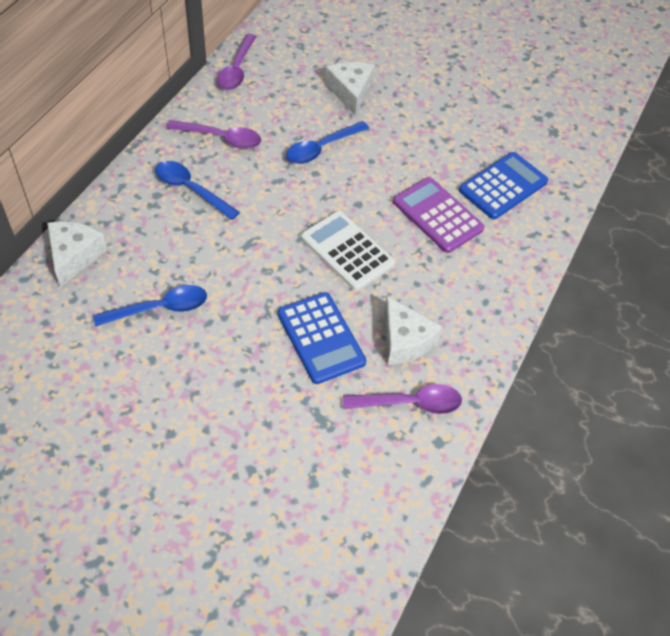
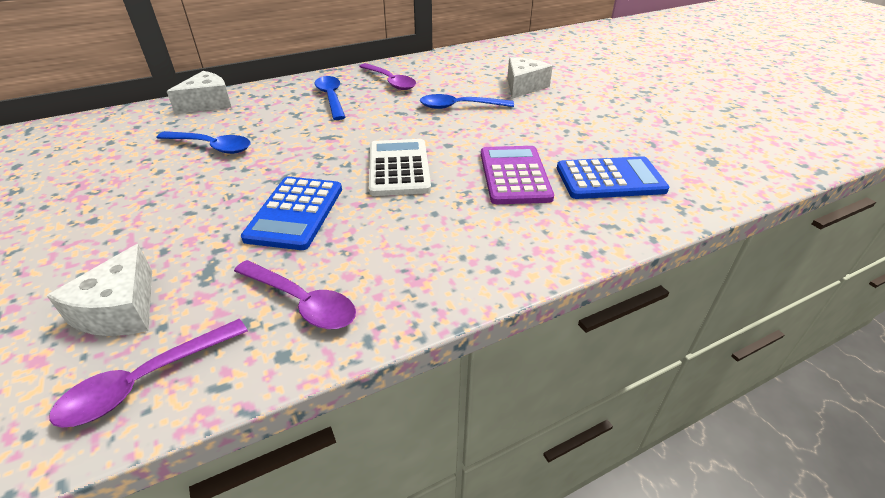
camera: 40 degrees right, 15 degrees down
(237, 69) = (449, 56): purple spoon -> purple spoon (146, 381)
(404, 341) = (366, 249): white cheese -> white cheese (121, 310)

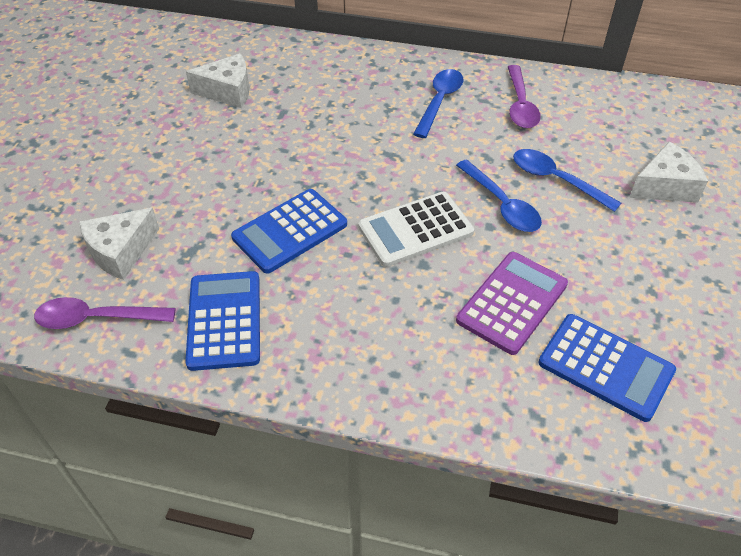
camera: 40 degrees right, 10 degrees up
(208, 103) = (327, 56): white cheese -> white cheese (228, 91)
(211, 146) = (288, 116): blue spoon -> blue spoon (501, 204)
(301, 302) = (224, 320): purple spoon -> blue calculator
(399, 168) = (415, 230): white calculator -> white calculator turned 150 degrees counterclockwise

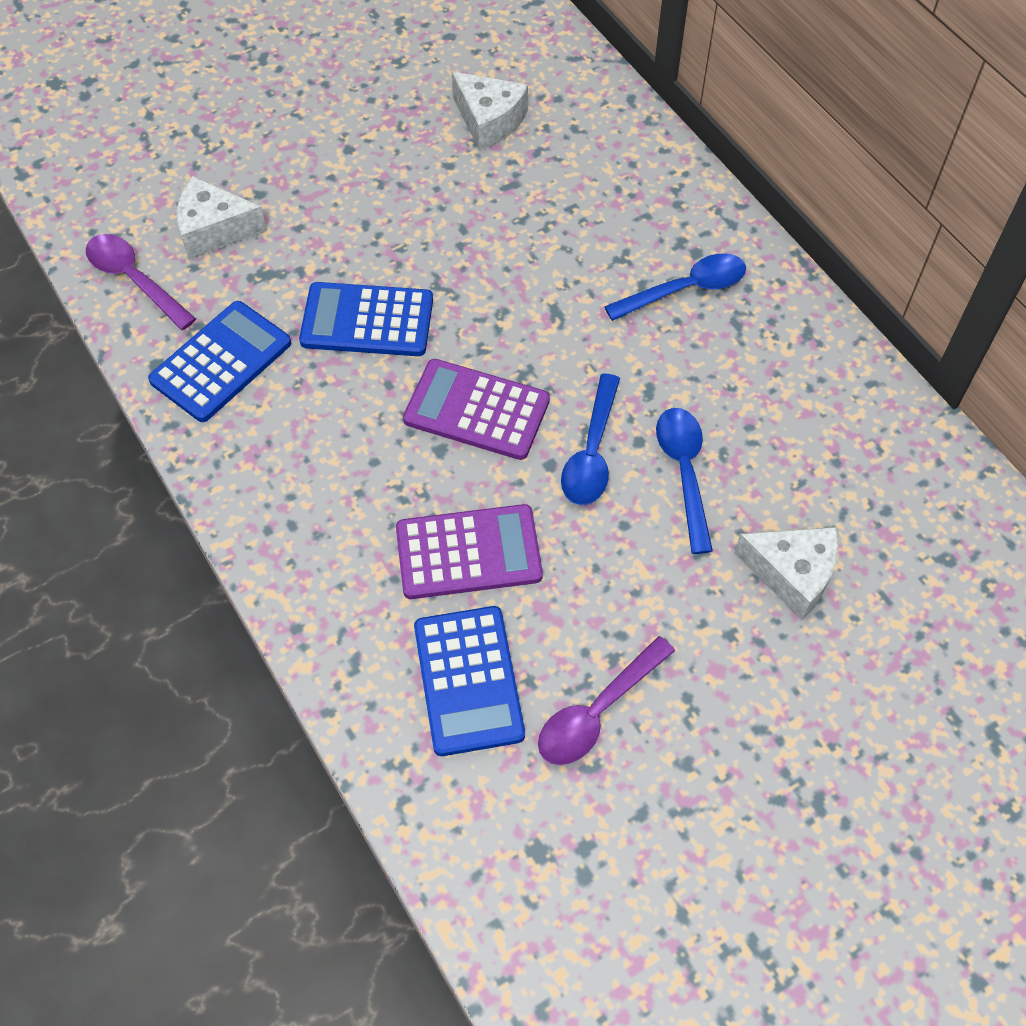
camera: 45 degrees right, 10 degrees up
(415, 230) = (476, 410): white calculator -> purple calculator
(520, 105) = (769, 359): purple spoon -> purple spoon (598, 711)

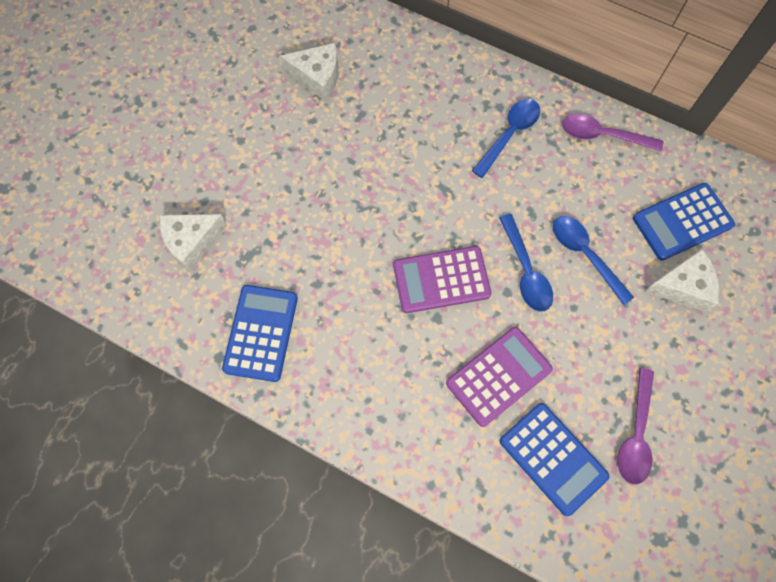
camera: 30 degrees left, 10 degrees up
(135, 280) = (163, 305): purple spoon -> purple spoon (603, 135)
(367, 320) = (334, 255): blue calculator -> blue calculator (682, 222)

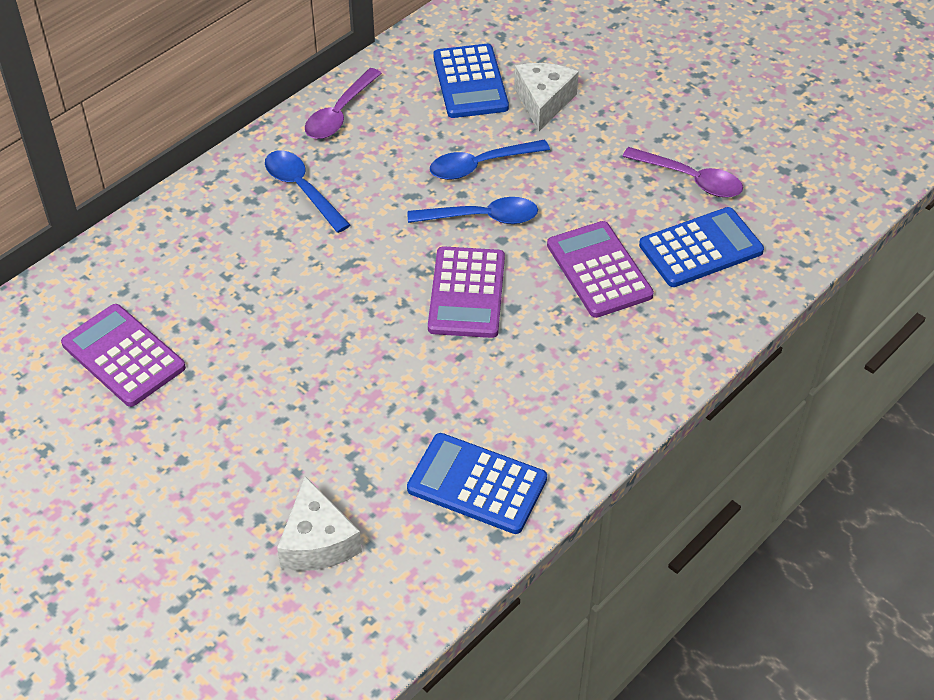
camera: 75 degrees left, 20 degrees down
(317, 77) = (123, 356): white cheese -> purple calculator

